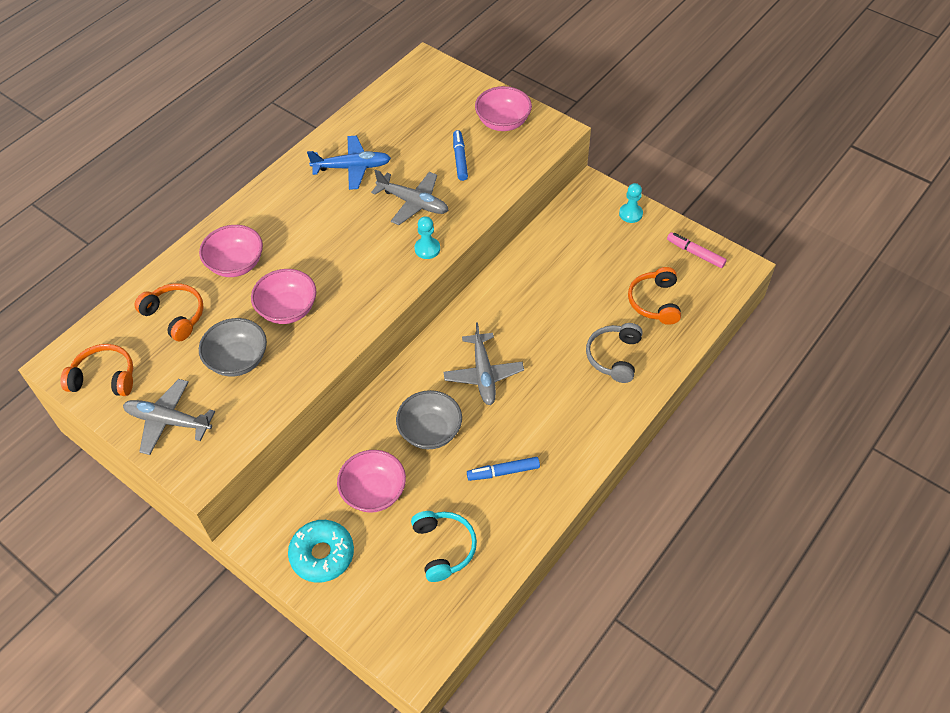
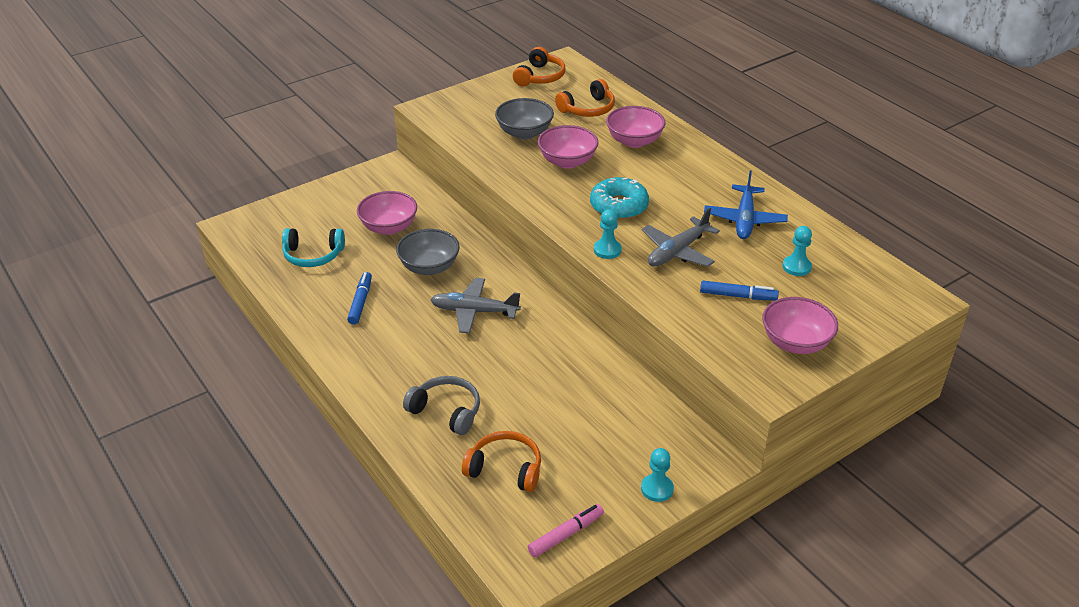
camera: 105 degrees right, 15 degrees down
(168, 421) = (482, 99): grey plane -> none
(322, 555) = (351, 195): turquoise donut -> turquoise donut (619, 206)
(409, 130) = (796, 267): none -> turquoise pawn

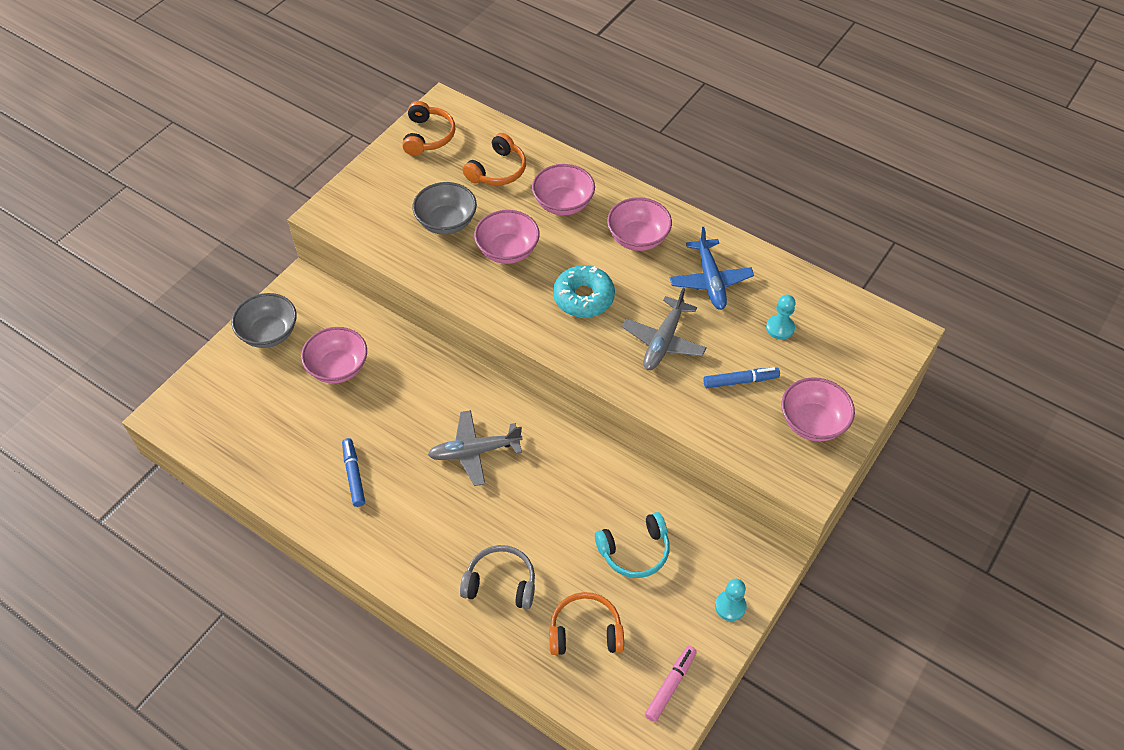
camera: 20 degrees left, 15 degrees up
(313, 255) = (274, 428): turquoise headphones -> turquoise headphones (634, 551)
(429, 267) = (404, 408): grey bowl -> grey bowl (269, 333)
(607, 250) = (596, 359): turquoise pawn -> none
(690, 177) = (638, 238): none -> pink bowl

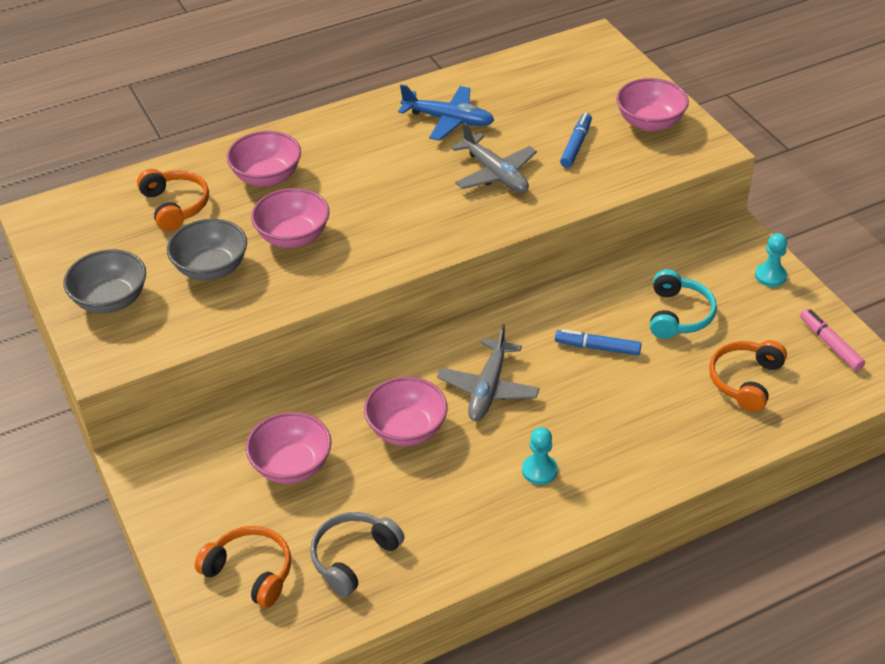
camera: 60 degrees left, 10 degrees down
(269, 333) = (188, 514): grey bowl -> grey bowl (111, 300)
(354, 475) = (450, 499): blue marker -> blue marker (597, 347)
(428, 136) = (70, 241): orange headphones -> orange headphones (250, 572)
(500, 583) = (658, 423): grey headphones -> grey headphones (353, 557)
(583, 297) = (400, 205): turquoise donut -> none
(638, 238) = (357, 144): pink bowl -> pink bowl (407, 429)
(780, 328) = (535, 101): turquoise pawn -> turquoise pawn (539, 470)

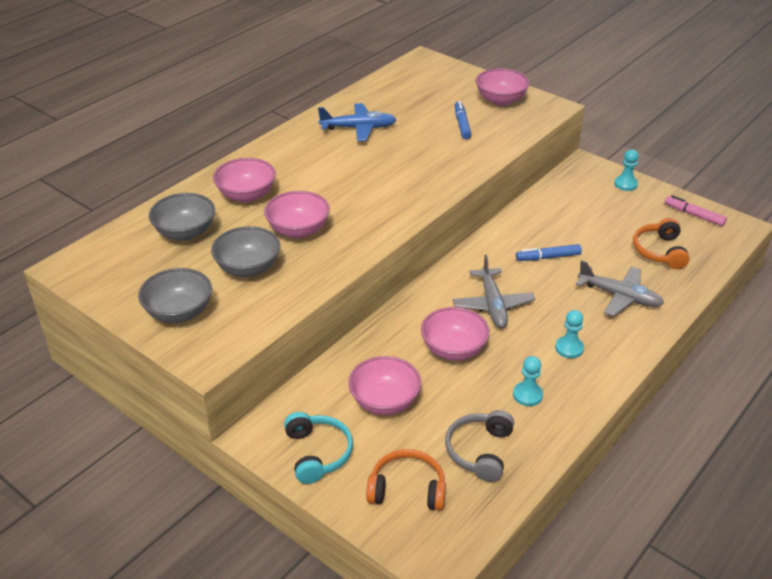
camera: 25 degrees left, 5 degrees down
(175, 206) = (185, 232): orange headphones -> grey bowl
(451, 511) = (527, 395): none -> turquoise pawn
(495, 174) = (419, 154): grey plane -> grey plane (619, 296)
(678, 315) = (585, 223): turquoise headphones -> turquoise headphones (317, 453)

